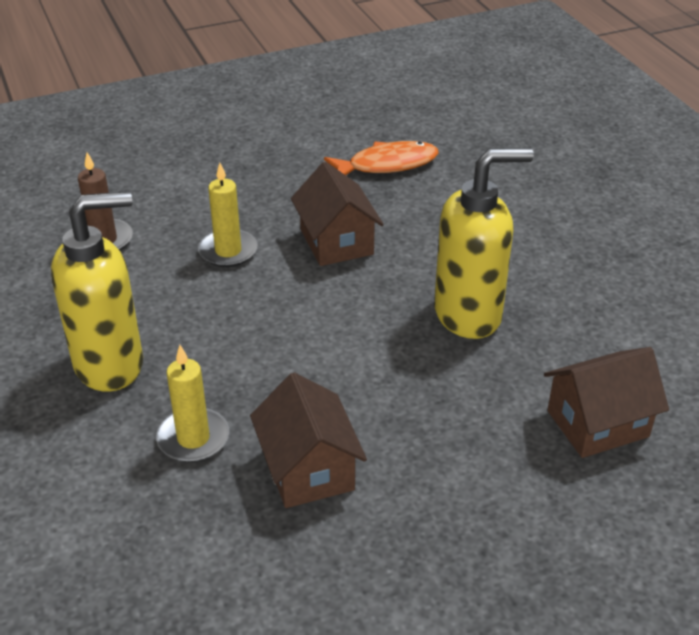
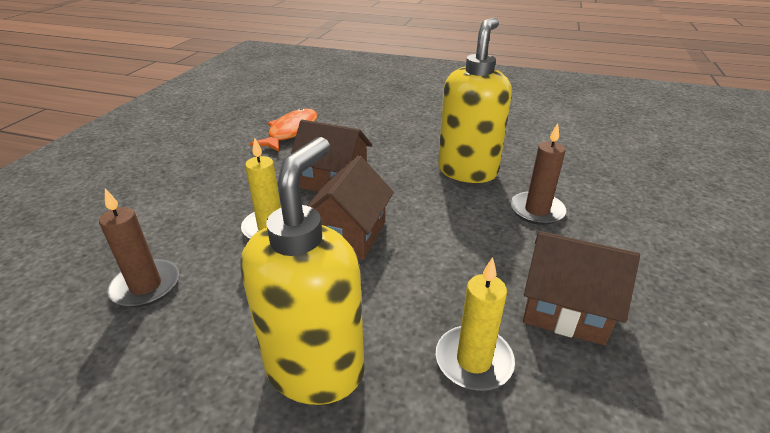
camera: 50 degrees left, 5 degrees down
(451, 394) = (537, 210): none -> brown candle
(597, 423) = (605, 177): brown house -> brown house (349, 235)

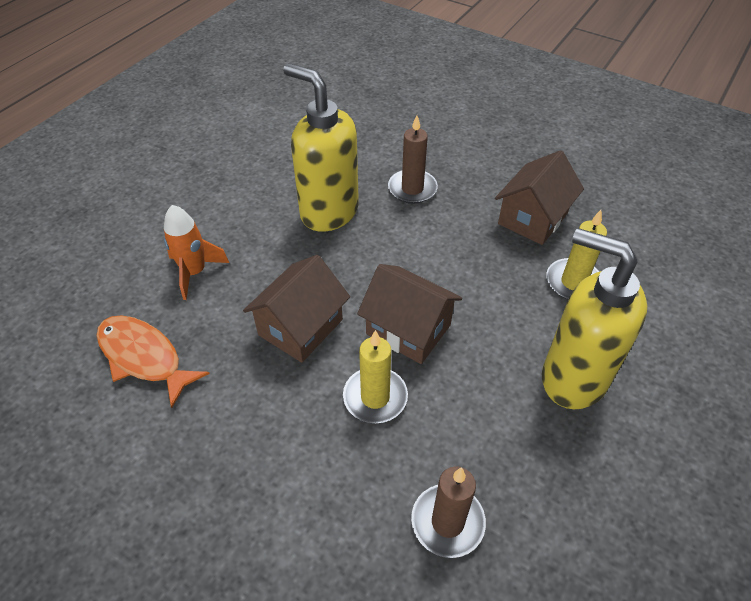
camera: 75 degrees left, 15 degrees up
(369, 132) = (194, 272): none -> orange rocket

